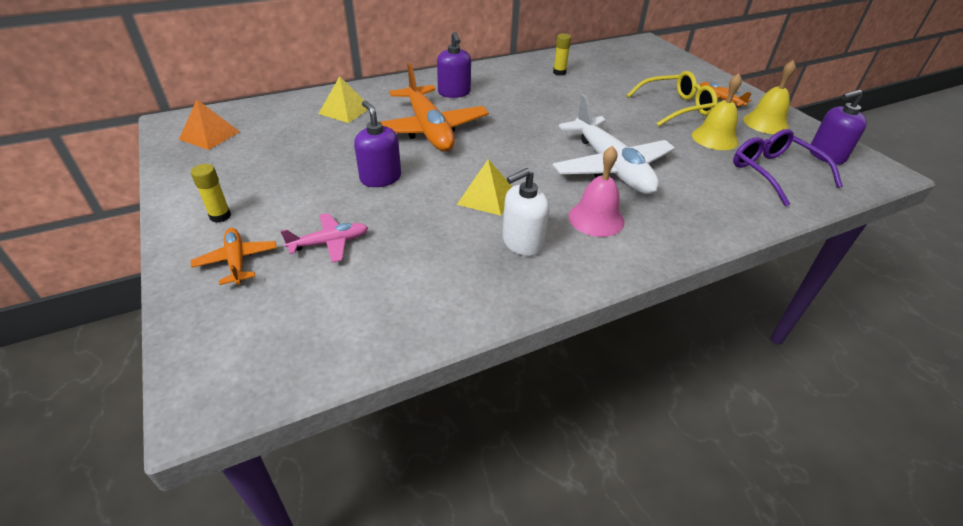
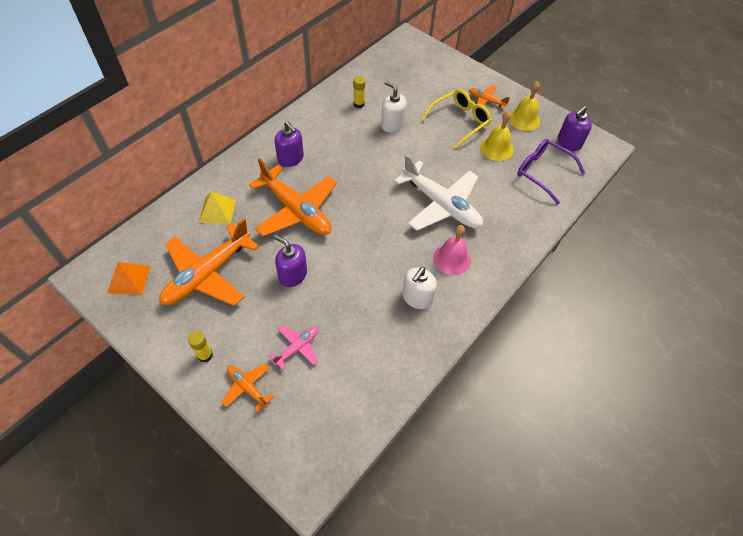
camera: 25 degrees left, 15 degrees up
(288, 153) = (207, 274): none -> orange plane
(486, 197) = (374, 265): yellow pyramid -> none
(589, 93) = (392, 124): none -> white soap dispenser

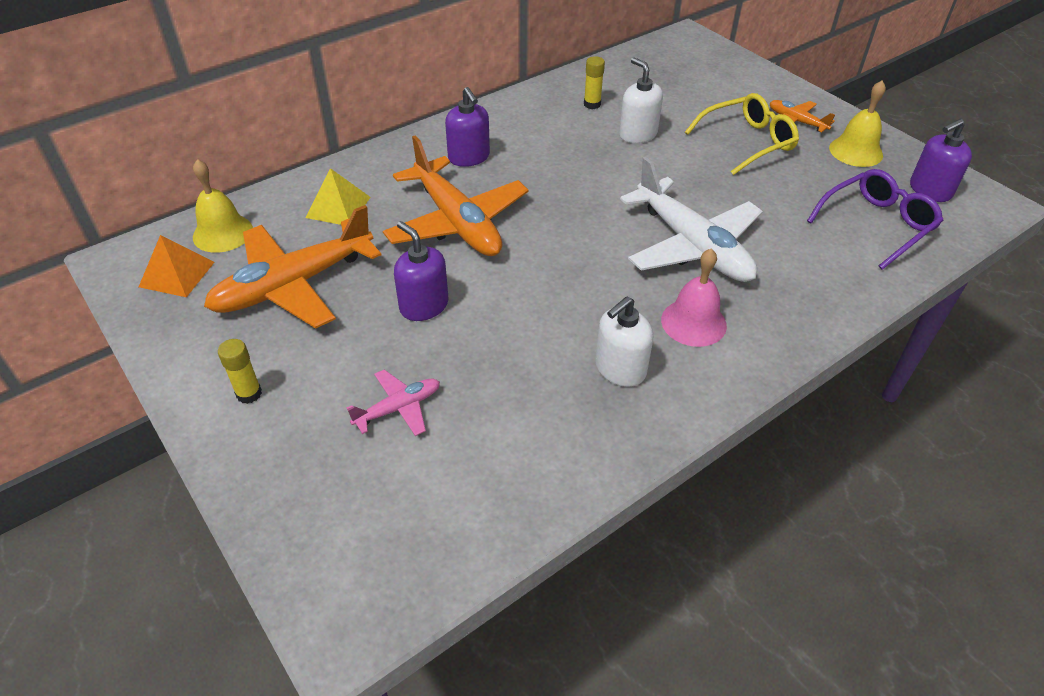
camera: 15 degrees right, 10 degrees down
(247, 387) = (298, 452): orange plane -> none
(496, 148) = (802, 183): yellow bell -> yellow bell (223, 233)
(543, 172) = (877, 225): purple glasses -> purple glasses turned 90 degrees clockwise

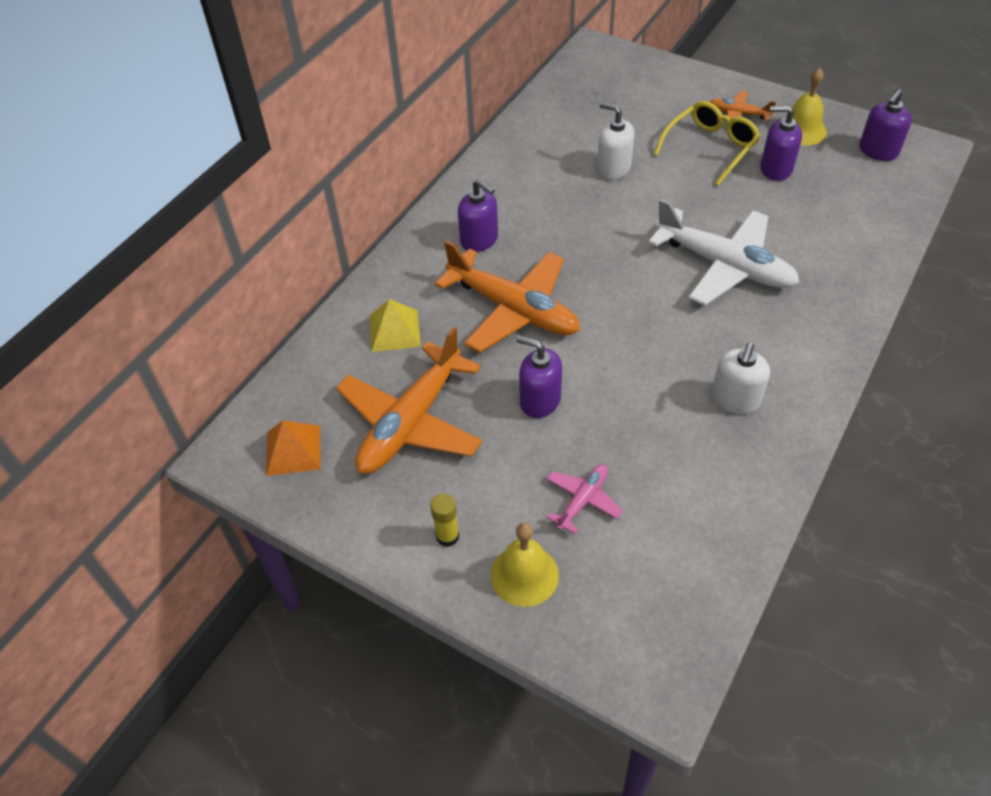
camera: 20 degrees left, 5 degrees up
(223, 233) = (305, 394): yellow bell -> yellow bell (524, 575)
(592, 104) = (554, 148): yellow glue stick -> none
(693, 322) = (766, 337): pink bell -> none
(804, 177) = (775, 169): none -> purple soap dispenser
(877, 225) = (855, 197): purple glasses -> none

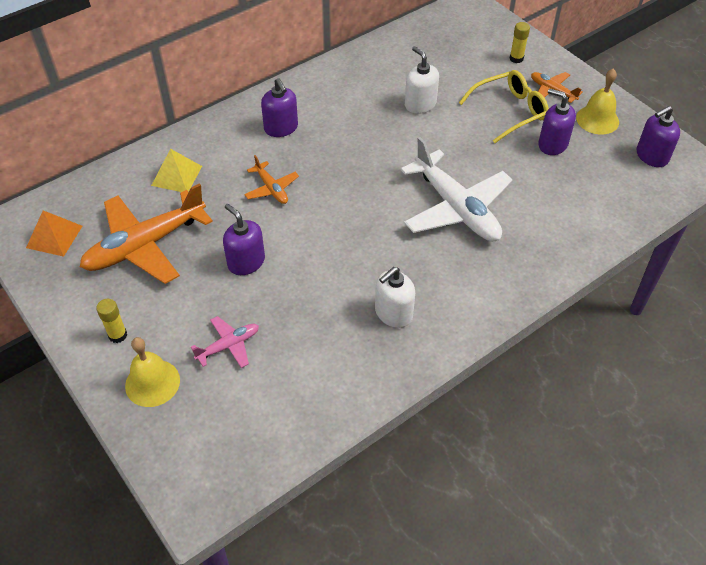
camera: 20 degrees right, 0 degrees up
(514, 310) = (272, 189): orange plane -> orange plane, size x0.48
(680, 91) = (516, 58): none -> yellow glue stick

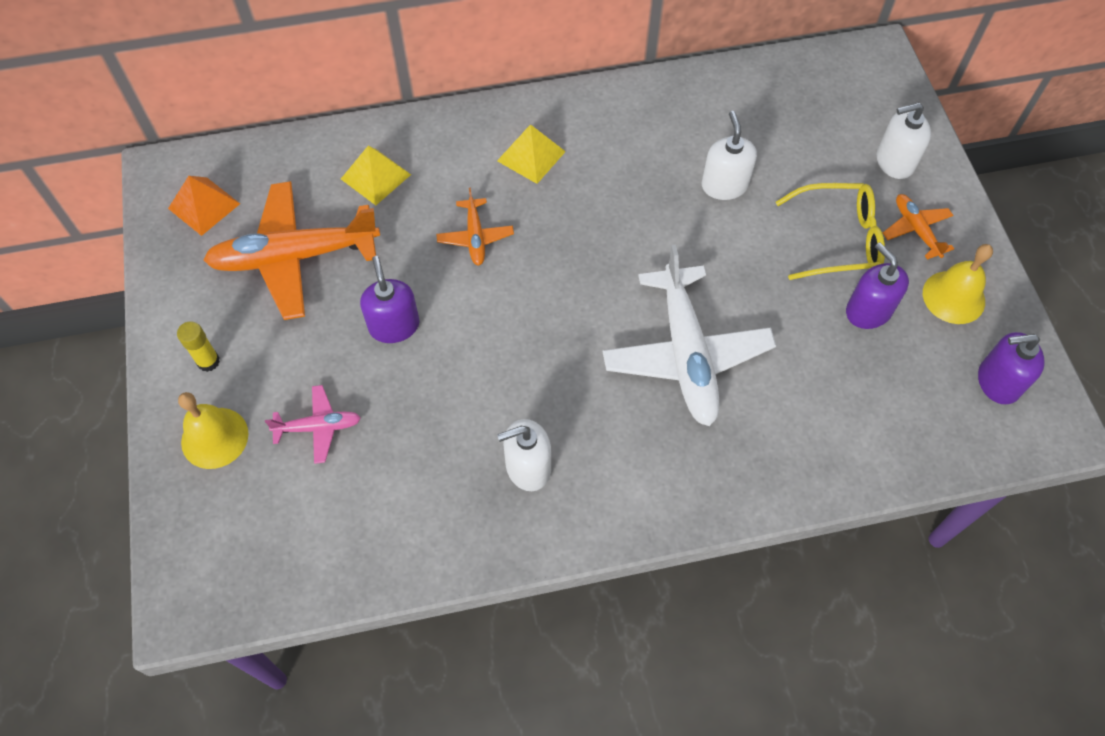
camera: 25 degrees right, 10 degrees up
(281, 128) = (531, 156): purple soap dispenser -> yellow pyramid
(516, 58) = (894, 162): yellow glue stick -> white soap dispenser

